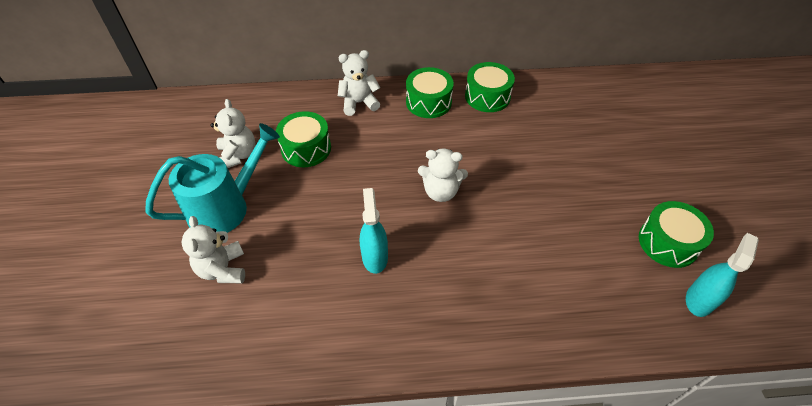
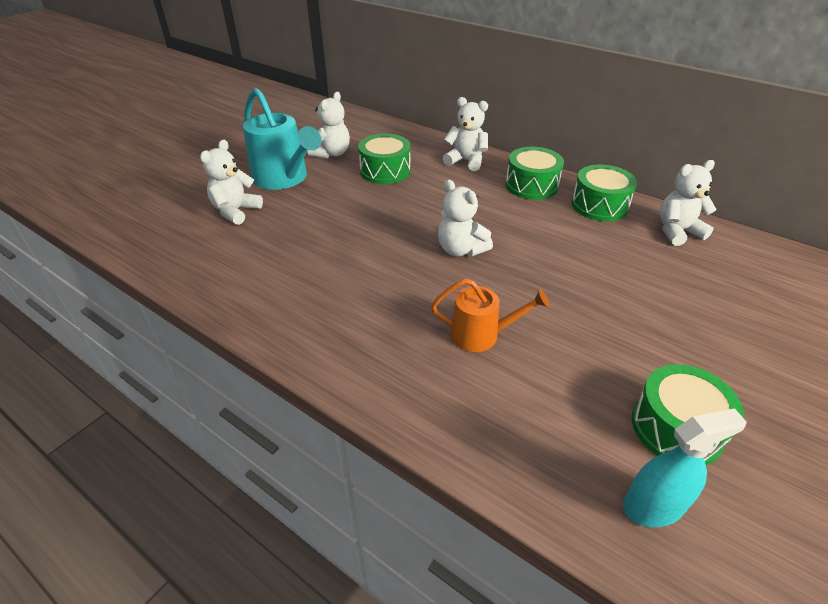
camera: 40 degrees right, 10 degrees down
(225, 207) = (284, 178): turquoise watering can -> turquoise watering can turned 45 degrees clockwise
(375, 257) = (346, 262): turquoise spray bottle -> none
(522, 254) = (481, 335): none -> orange watering can
(549, 93) = (677, 231): none -> white teddy bear

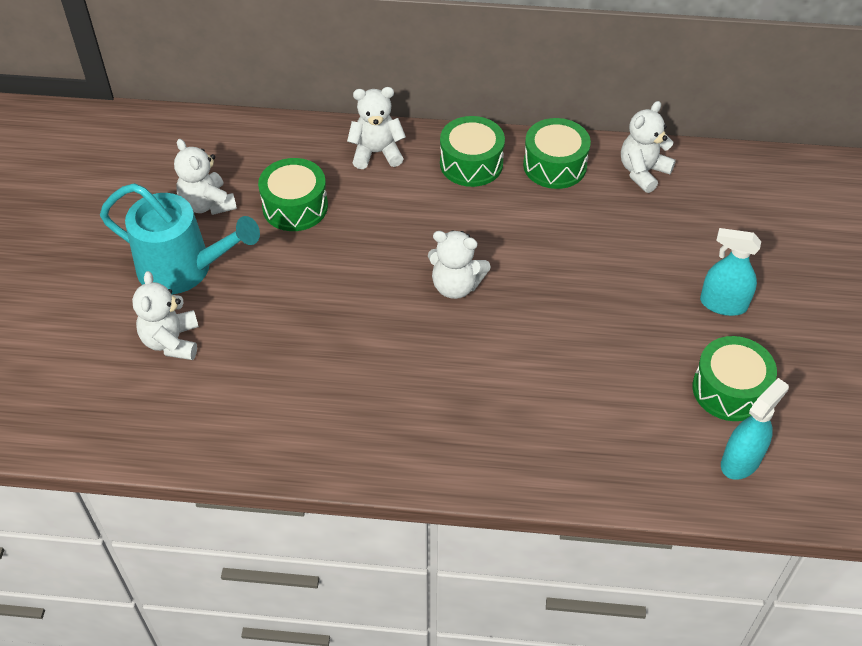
camera: 30 degrees left, 10 degrees up
(331, 153) = (207, 204): white teddy bear -> white teddy bear turned 150 degrees clockwise
(481, 335) = (537, 376): orange watering can -> none
(708, 350) = (723, 304): none -> turquoise spray bottle

